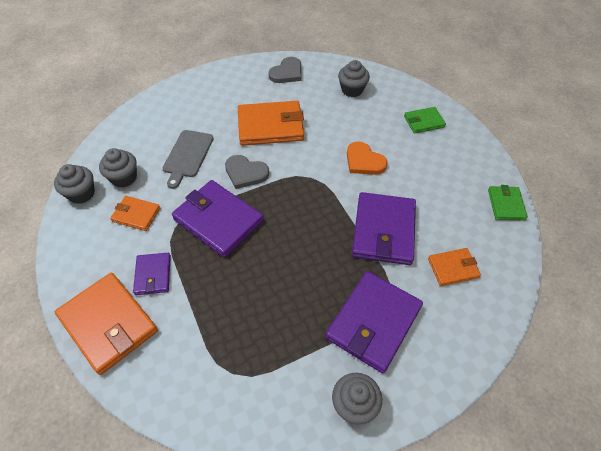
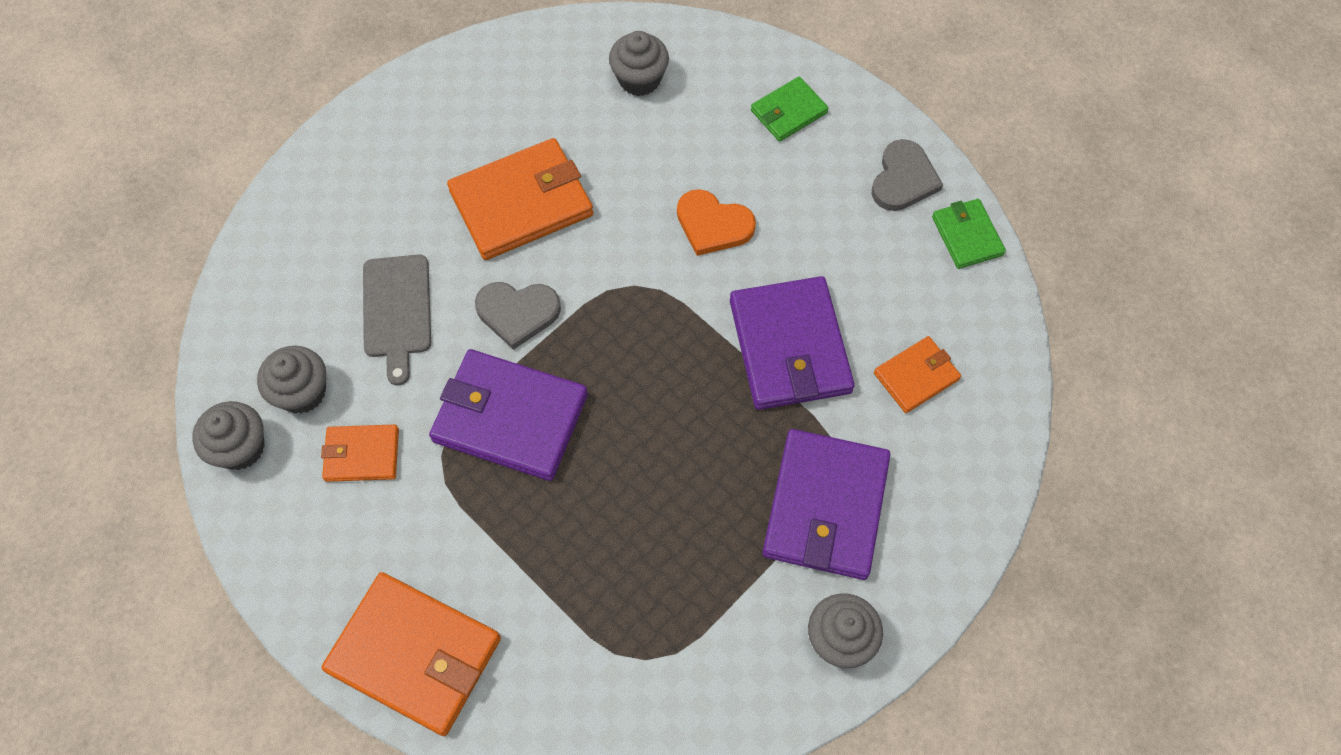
camera: 20 degrees left, 10 degrees up
(153, 275) = (446, 550): purple wallet -> none
(287, 73) = (503, 75): grey heart -> grey heart (903, 179)

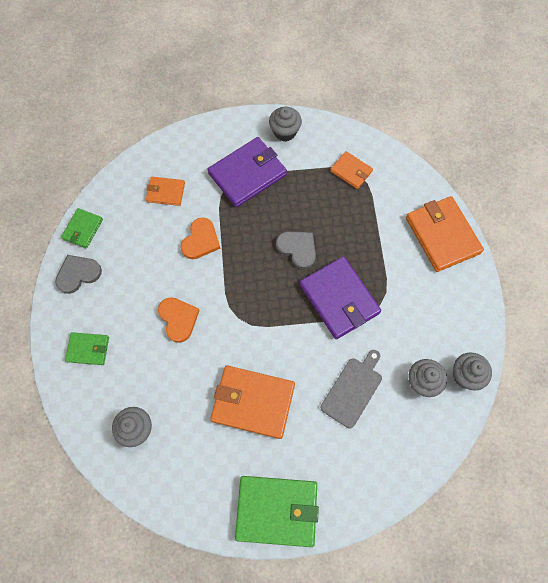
camera: 140 degrees left, 5 degrees up
(362, 455) = (413, 330): orange wallet -> orange wallet (351, 171)
(395, 120) = (277, 510): none -> green wallet
(517, 313) = (299, 345): grey heart -> grey heart (297, 249)
(790, 347) = (201, 240): purple wallet -> orange heart

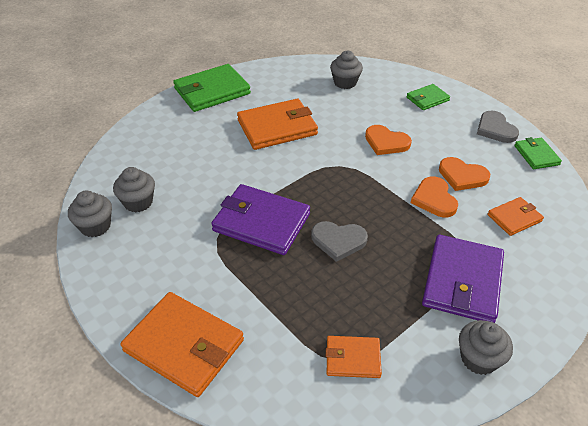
camera: 145 degrees right, 25 degrees down
(78, 274) = (495, 129): grey heart -> grey heart turned 135 degrees clockwise
(159, 246) = (462, 176): none -> orange heart
(353, 389) = (200, 169): grey cutting board -> none

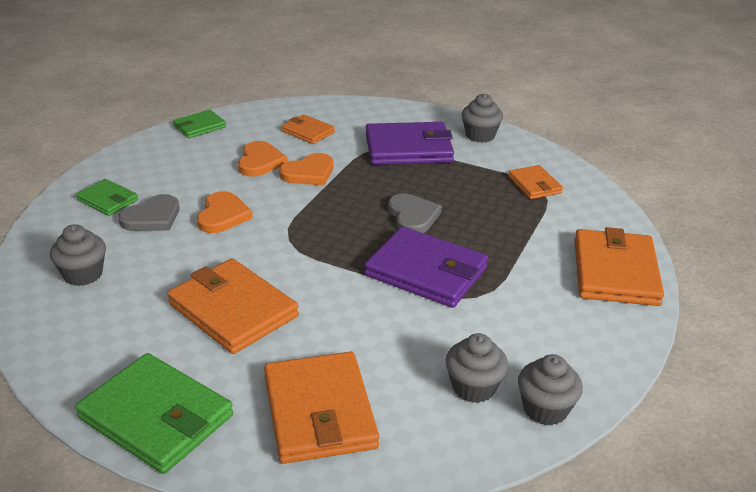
camera: 115 degrees left, 10 degrees down
(172, 139) = (319, 412): none -> orange wallet
(261, 222) = (426, 271): purple wallet -> purple wallet turned 60 degrees counterclockwise
(495, 129) = (160, 151): grey heart -> grey heart (152, 217)

